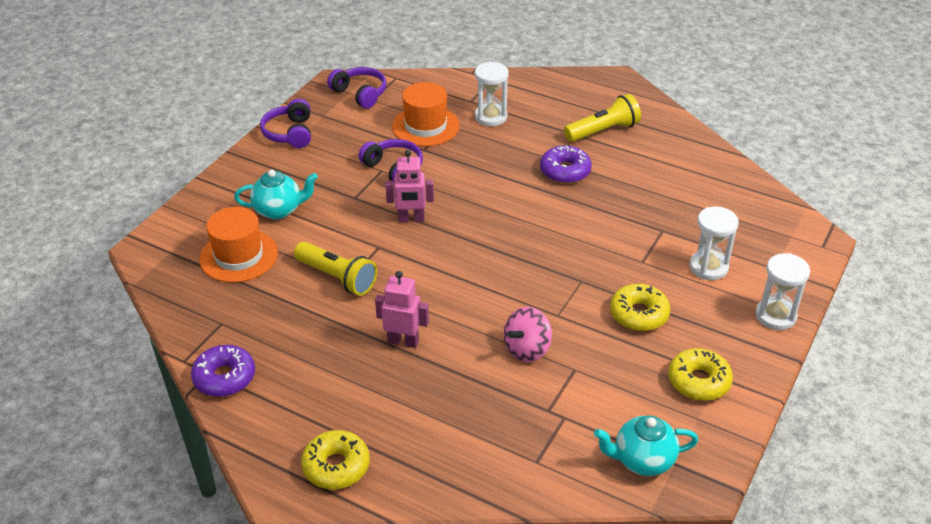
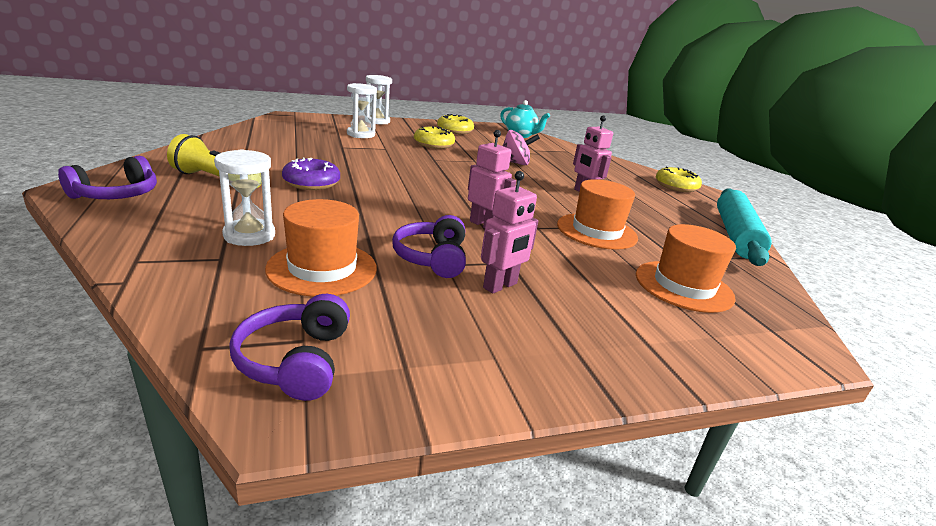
camera: 140 degrees left, 15 degrees down
(224, 377) = (735, 235): purple donut -> turquoise rolling pin
(279, 210) = (605, 296): turquoise teapot -> none
(290, 133) = (491, 373): purple headphones -> purple headphones (117, 195)
(337, 176) = (500, 286): none -> pink robot
(337, 277) = (596, 231): yellow flashlight -> orange hat

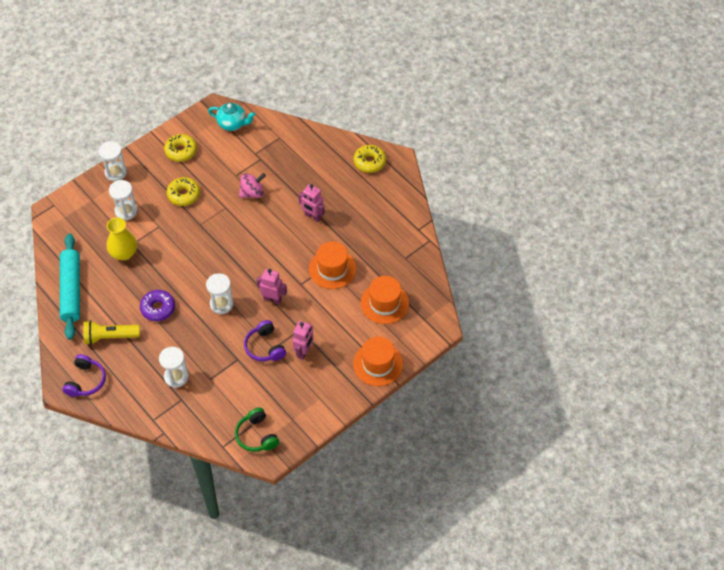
camera: 20 degrees left, 30 degrees up
(296, 361) = (256, 435): purple headphones -> green headphones
(322, 268) = (225, 382): orange hat -> orange hat (378, 364)
(324, 148) = (124, 253): none -> yellow vase
(403, 206) = (221, 304): none -> white hourglass
(735, 235) = (410, 223): turquoise rolling pin -> turquoise rolling pin (71, 290)

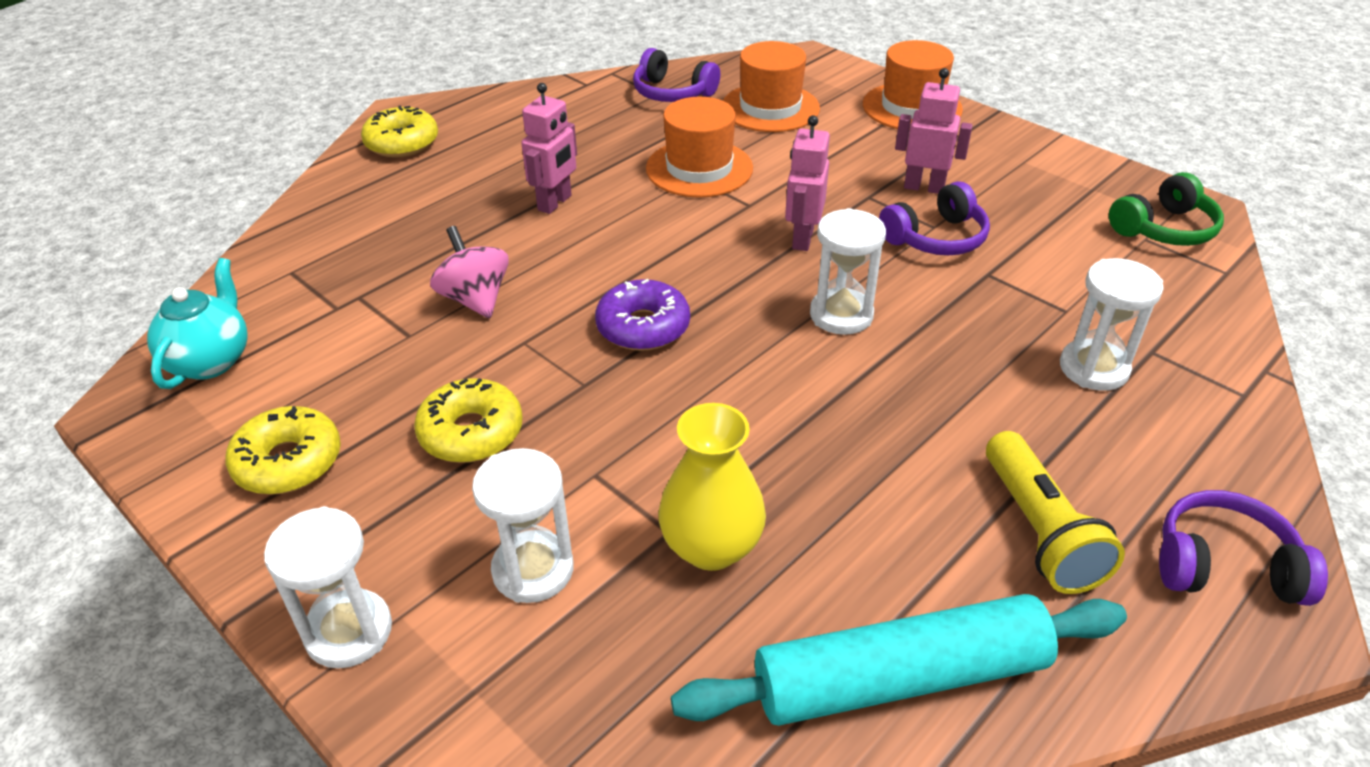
camera: 95 degrees left, 15 degrees down
(158, 308) = (895, 433): purple donut -> purple donut (643, 327)
(405, 264) = (672, 93): none -> purple headphones

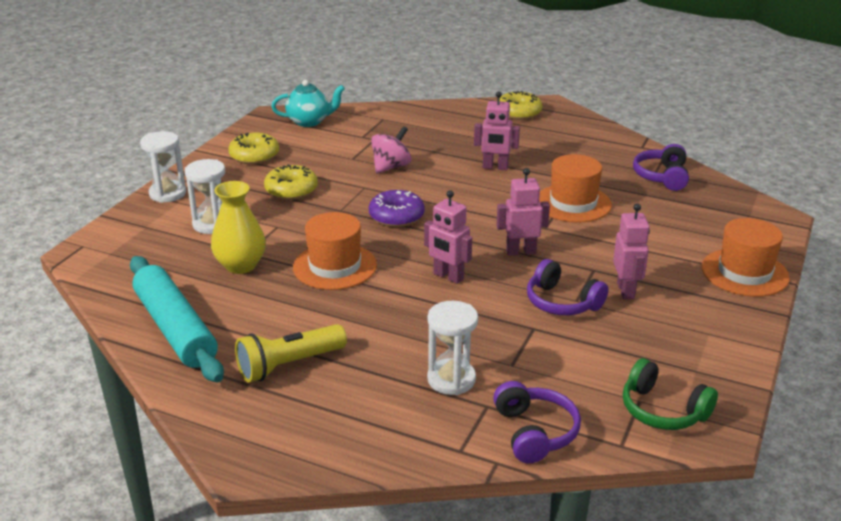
camera: 70 degrees right, 10 degrees down
(770, 108) = (679, 215): orange hat -> orange hat (335, 266)
(841, 315) = (448, 276): white hourglass -> pink robot
(1224, 565) = (285, 437): purple headphones -> purple headphones (534, 432)

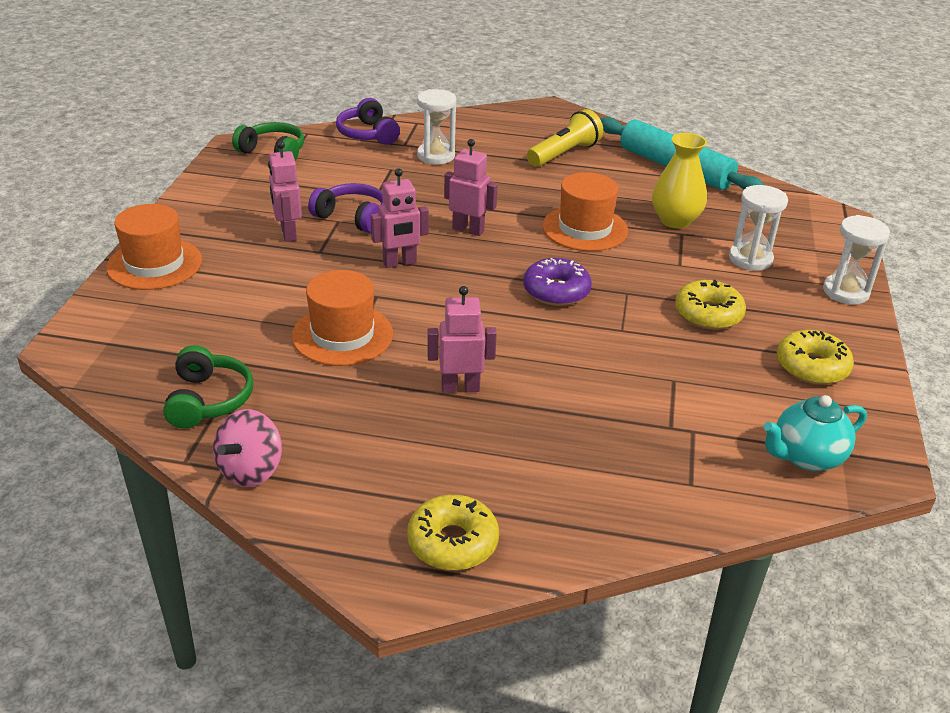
camera: 165 degrees right, 5 degrees up
(391, 167) = (609, 370): pink spinning top -> pink spinning top (251, 470)
(662, 177) = (208, 400): purple headphones -> green headphones

